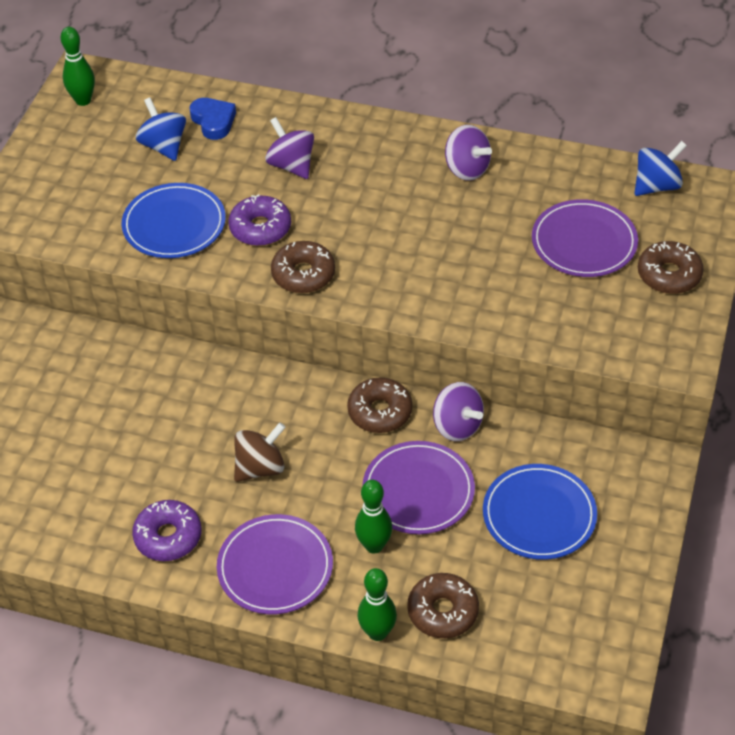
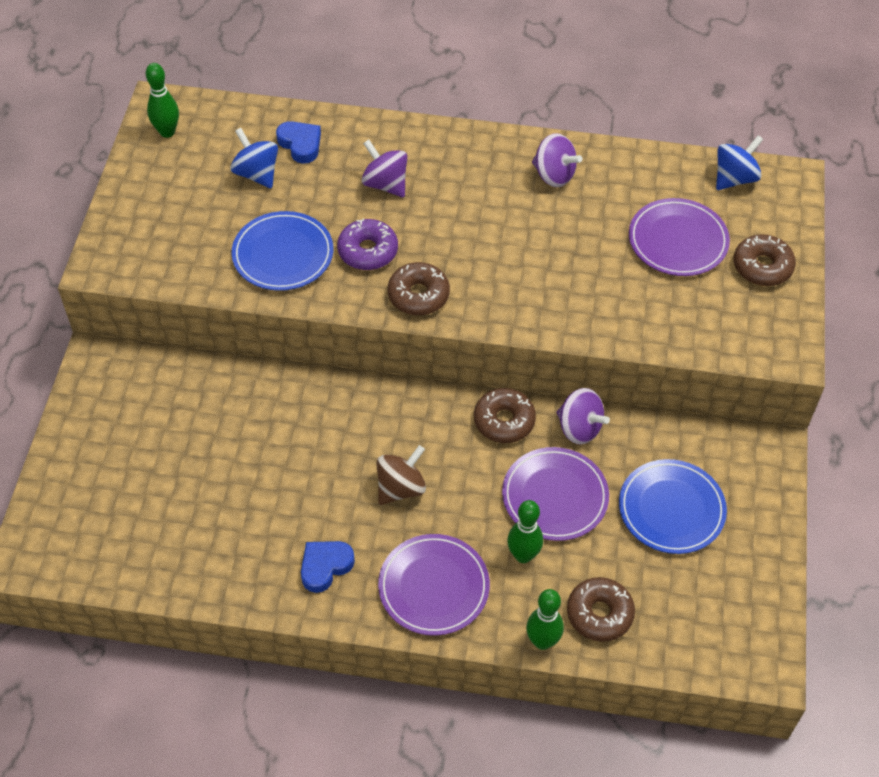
camera: 10 degrees left, 5 degrees up
(168, 536) = (325, 566): purple donut -> blue heart

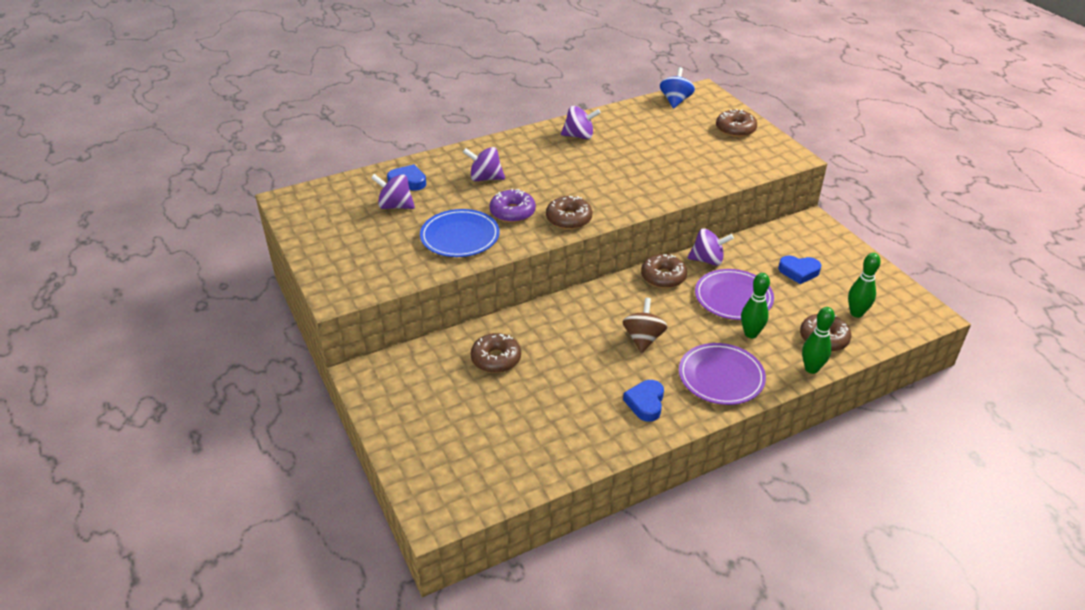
camera: 35 degrees left, 15 degrees down
(167, 132) = (307, 210): green bowling pin -> green bowling pin (856, 313)
(231, 419) = (496, 359): none -> brown donut
(256, 173) = (395, 206): blue spinning top -> purple spinning top
(671, 509) = (799, 272): blue plate -> blue heart
(678, 241) = (680, 136): purple plate -> none

